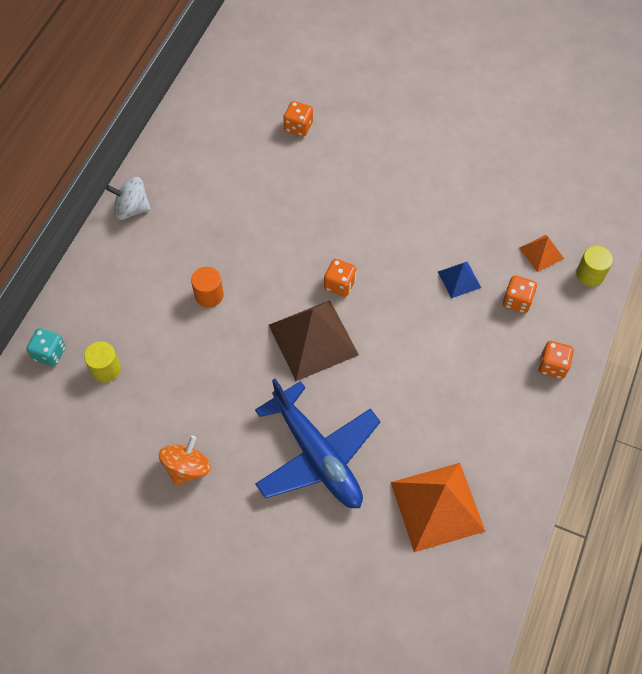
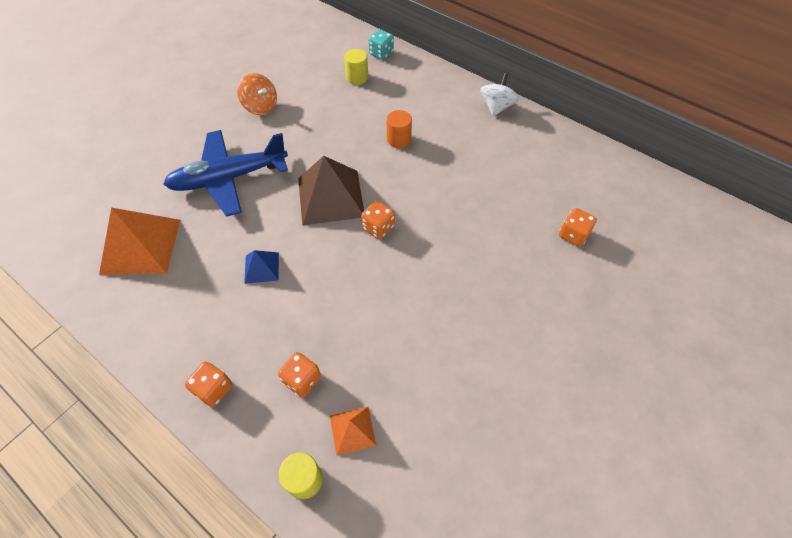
camera: 105 degrees right, 5 degrees down
(459, 279) = (348, 330): blue pyramid -> blue pyramid (261, 267)

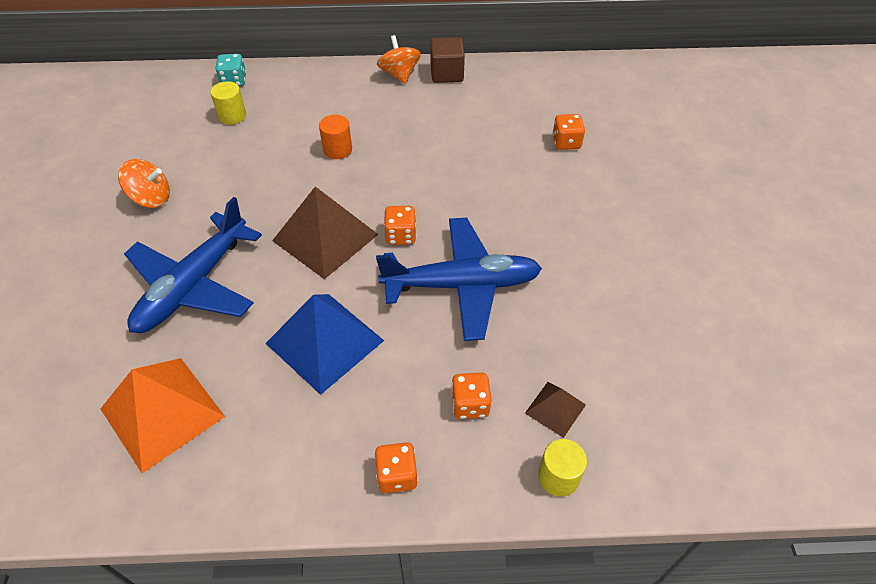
camera: 40 degrees left, 5 degrees down
(261, 267) = (324, 341): blue pyramid -> blue pyramid, size x2.01
(352, 430) = (555, 409): orange pyramid -> brown pyramid
(382, 292) = (462, 285): none -> blue plane
(497, 107) = (399, 74): white spinning top -> orange spinning top
(533, 125) = (446, 73): none -> brown cube

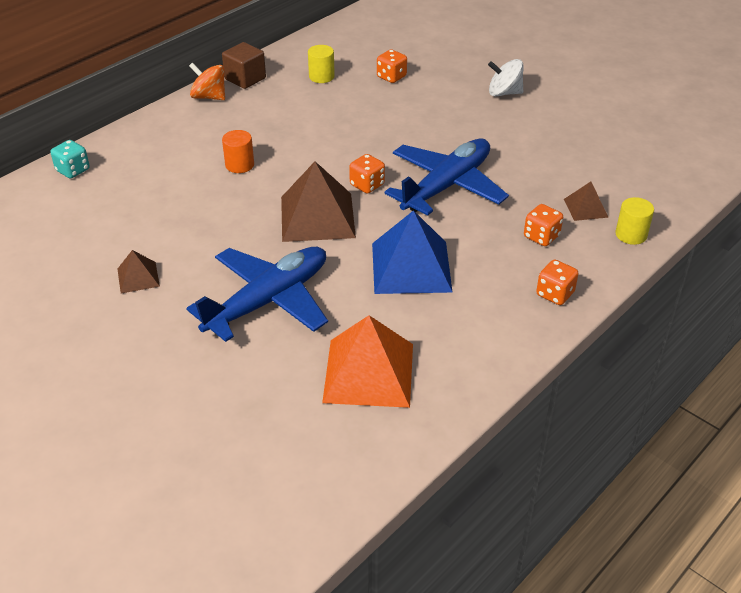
camera: 45 degrees left, 10 degrees down
(151, 198) = (138, 277): orange spinning top -> brown pyramid
(193, 286) = (269, 300): blue plane -> blue plane turned 120 degrees counterclockwise
(232, 116) = (113, 192): yellow cylinder -> yellow cylinder (321, 77)
(650, 225) = (504, 93): none -> white spinning top

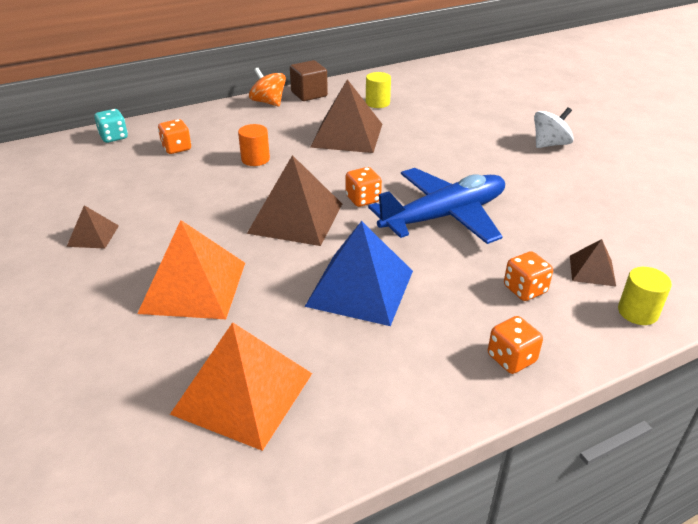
camera: 20 degrees right, 5 degrees down
(269, 300) = (193, 287): blue plane -> orange pyramid
(313, 120) = (347, 135): none -> brown pyramid
(391, 77) = (443, 113): orange dice -> orange dice (176, 148)
(504, 93) = (549, 144): white spinning top -> white spinning top turned 120 degrees clockwise

